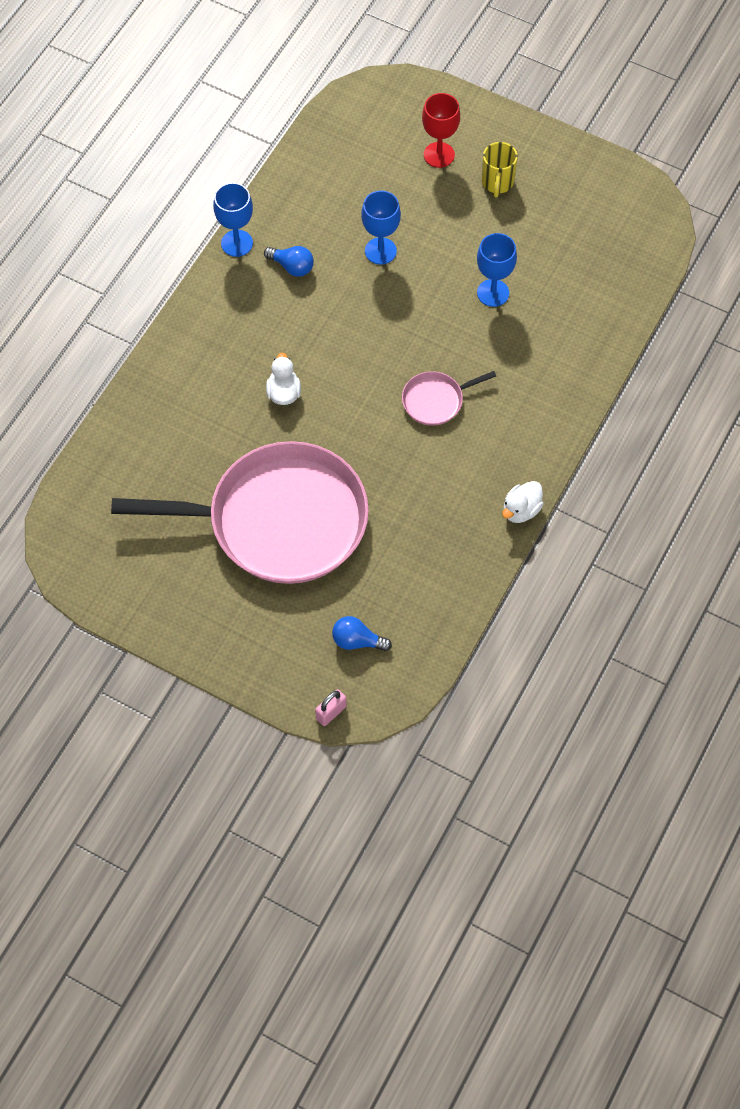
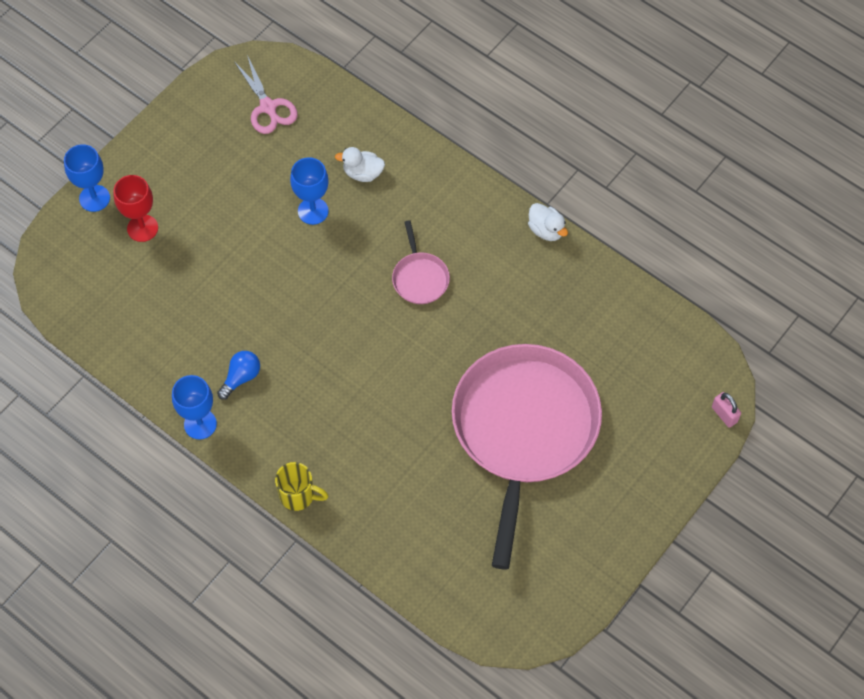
camera: 80 degrees left, 0 degrees up
(283, 393) = (385, 406): white duck -> white duck (363, 173)
(357, 641) = (657, 382): blue light bulb -> none
(380, 251) = (242, 297): blue goblet -> blue goblet (94, 198)
(497, 183) = (189, 185): yellow mug -> yellow mug (298, 495)
(608, 231) = (268, 107): none -> pink scissors

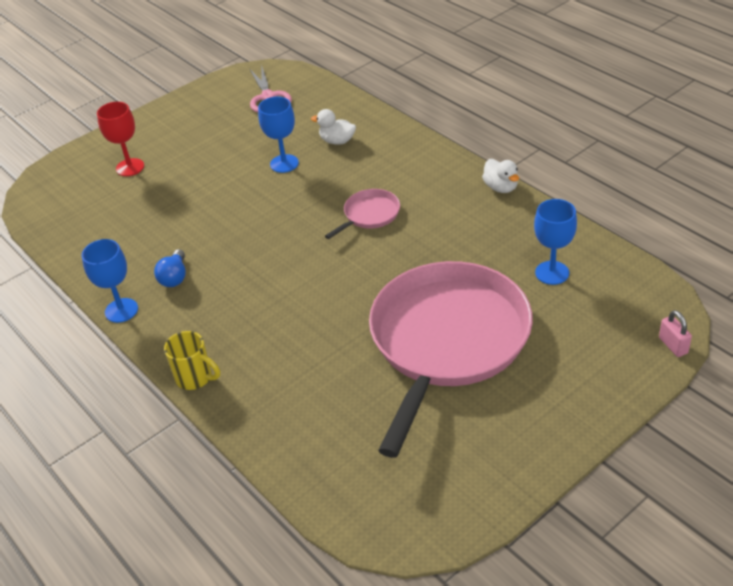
camera: 15 degrees right, 20 degrees down
(94, 198) = (98, 146): blue goblet -> blue goblet (552, 273)
(241, 377) = (174, 277): blue light bulb -> blue light bulb turned 135 degrees clockwise
(420, 278) = (369, 215): pink pan -> pink pan turned 135 degrees counterclockwise

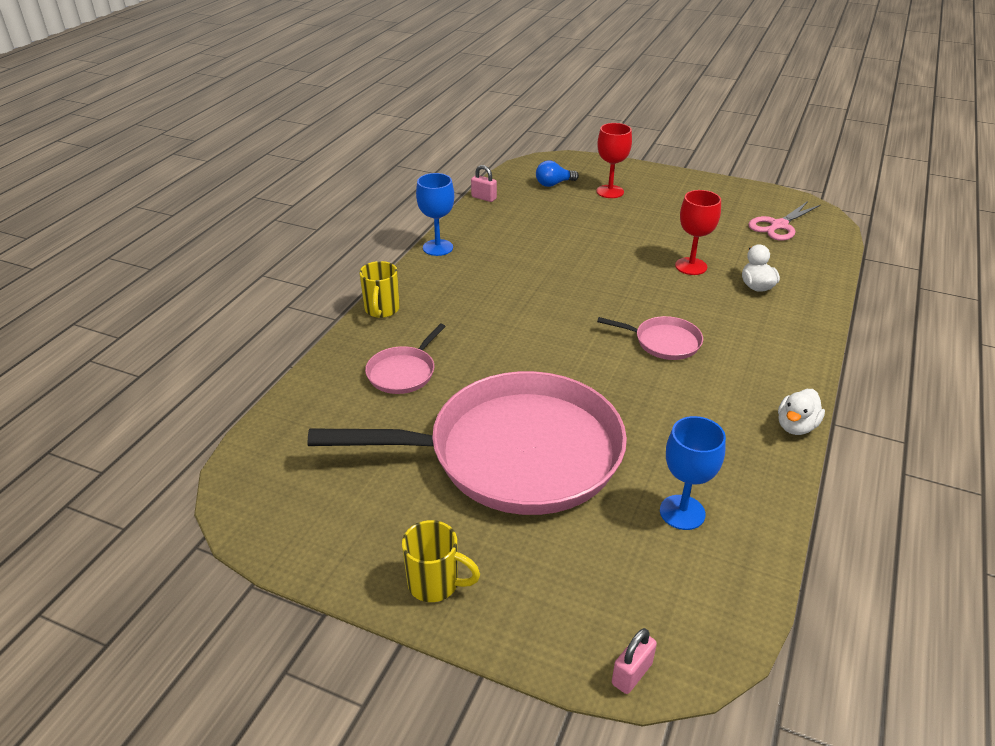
camera: 60 degrees right, 5 degrees down
(60, 252) = (484, 198): none -> pink padlock
(174, 277) = (493, 259): blue light bulb -> blue light bulb (553, 184)
(284, 163) = (691, 266): blue goblet -> red goblet
(302, 384) = (403, 372): none -> pink pan
(558, 425) = (435, 584): none -> yellow mug

